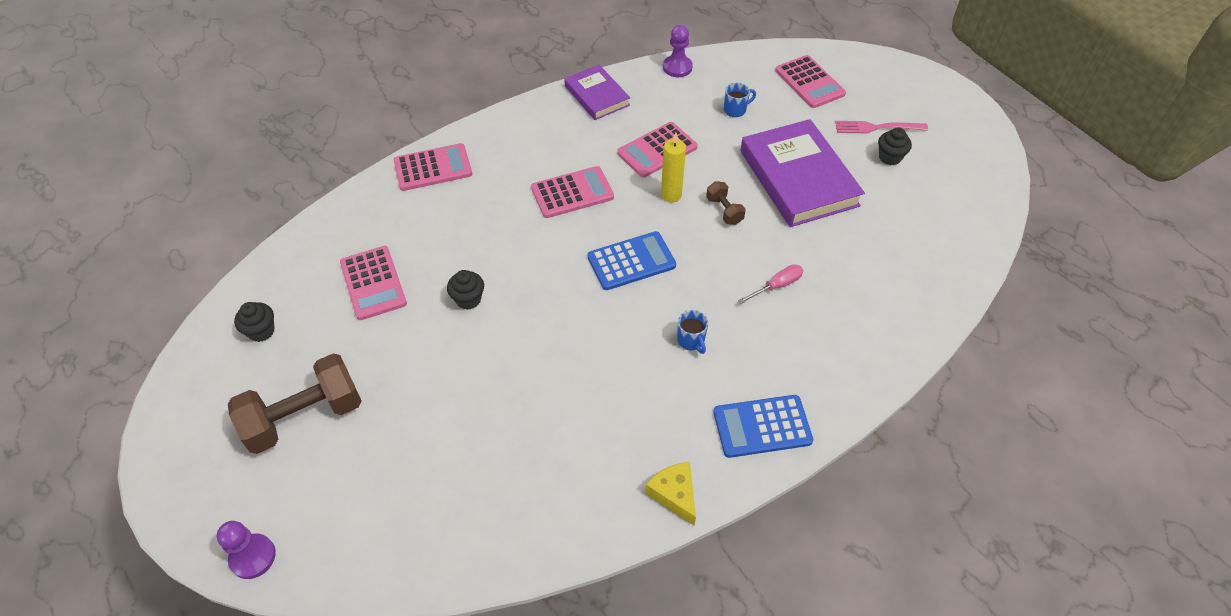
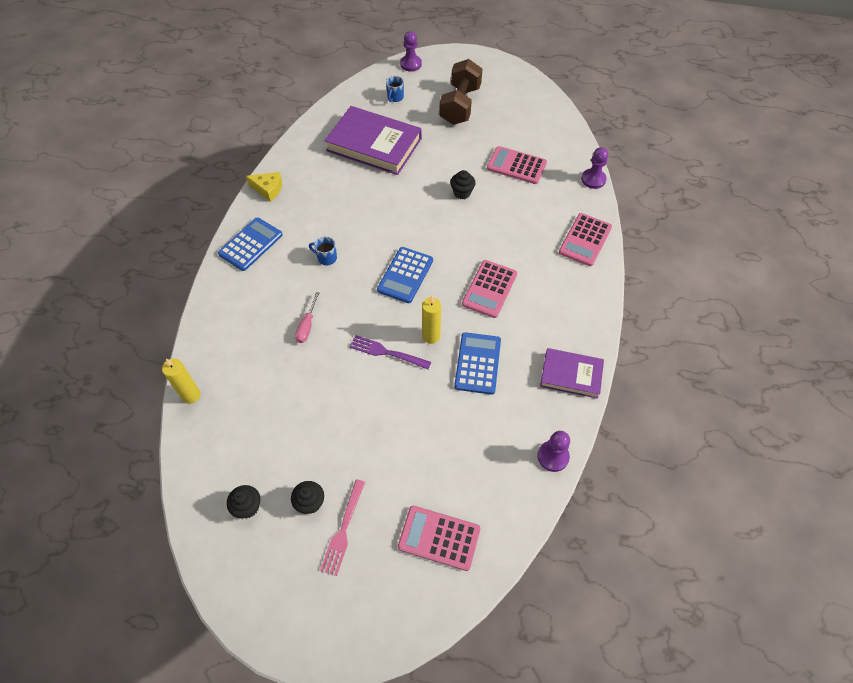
camera: 135 degrees right, 5 degrees up
(261, 331) = (529, 115): black cupcake -> black cupcake (248, 507)
(333, 210) = (593, 179): none -> purple pawn
(657, 150) = (477, 363): pink calculator -> blue calculator
(724, 210) = (387, 352): brown dumbbell -> purple fork
(735, 110) = (465, 450): blue mug -> blue mug (395, 97)
(798, 178) = (362, 421): purple book -> purple book (374, 145)
(877, 127) = (343, 530): pink fork -> pink fork turned 150 degrees clockwise
(944, 304) = (191, 395): none -> yellow candle

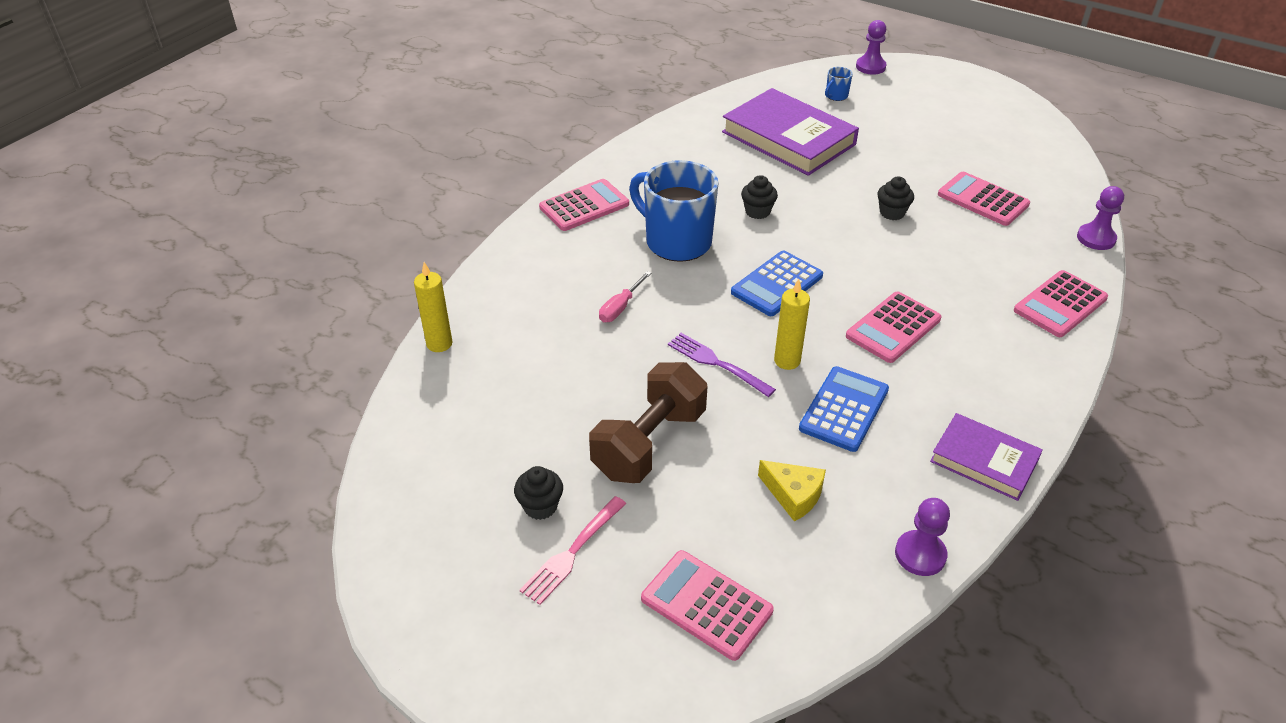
camera: 20 degrees right, 15 degrees down
(248, 507) = (455, 486): black cupcake -> black cupcake (757, 212)
(250, 244) = (584, 206): blue calculator -> pink calculator
(268, 189) = (630, 155): yellow cheese -> yellow cheese (793, 495)
(326, 258) = (676, 241): blue mug -> blue mug, size x2.43
(460, 105) = (923, 120): brown dumbbell -> brown dumbbell (649, 443)

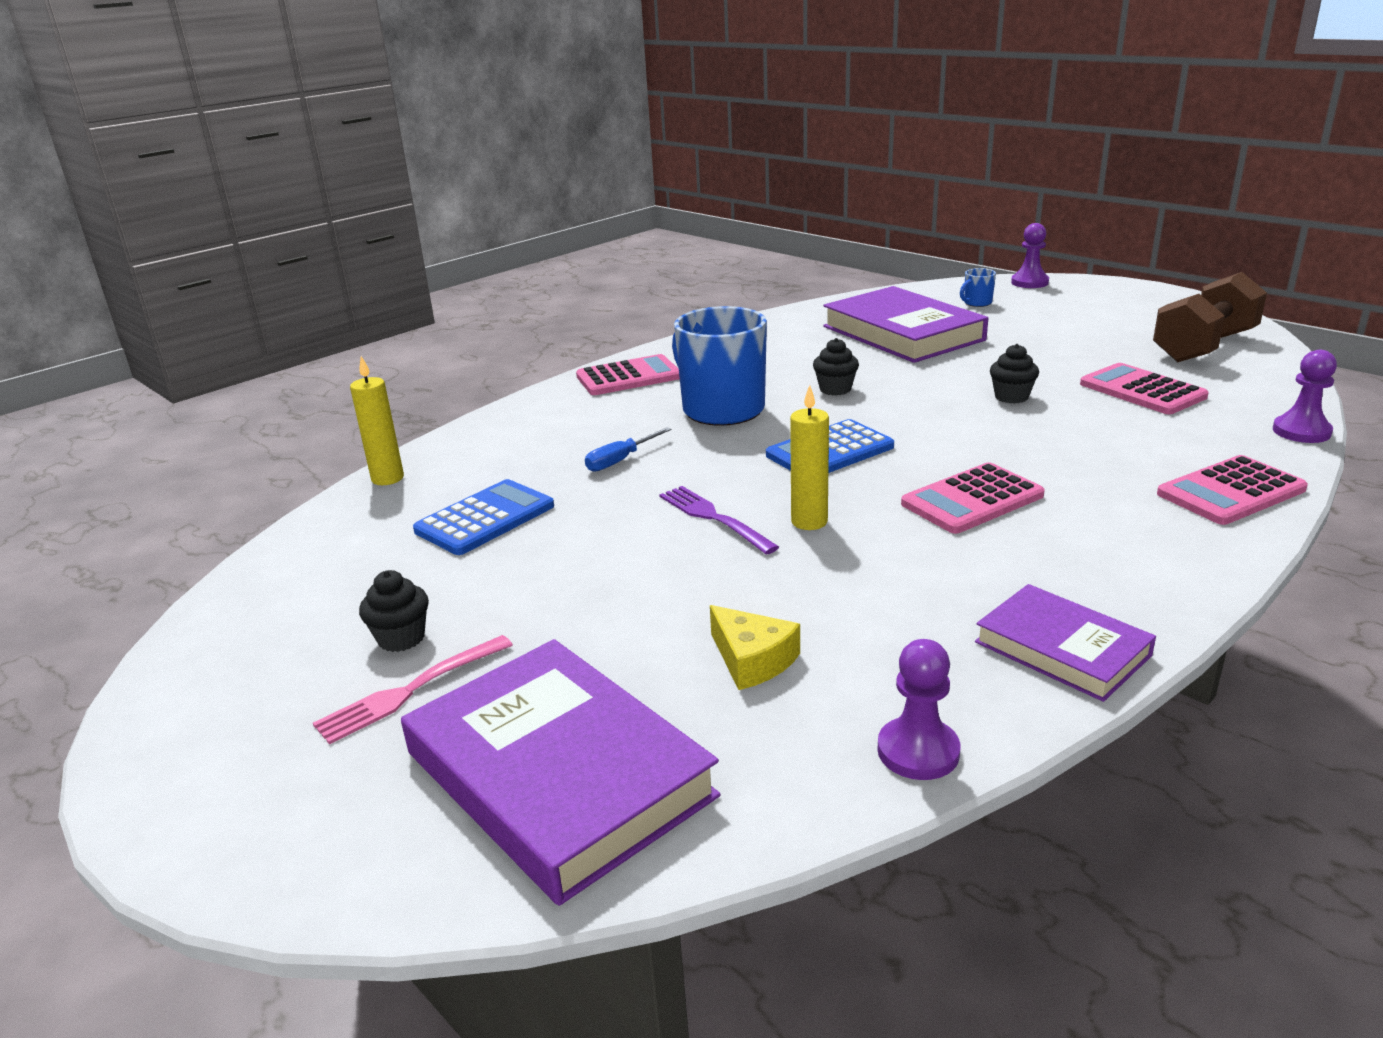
camera: 15 degrees right, 15 degrees down
(620, 307) = (620, 460): pink screwdriver -> blue screwdriver
(649, 443) = (581, 587): brown dumbbell -> brown dumbbell (1203, 347)
(706, 605) = (558, 774): pink calculator -> purple book
(844, 409) = (867, 575): blue calculator -> blue calculator (485, 518)

